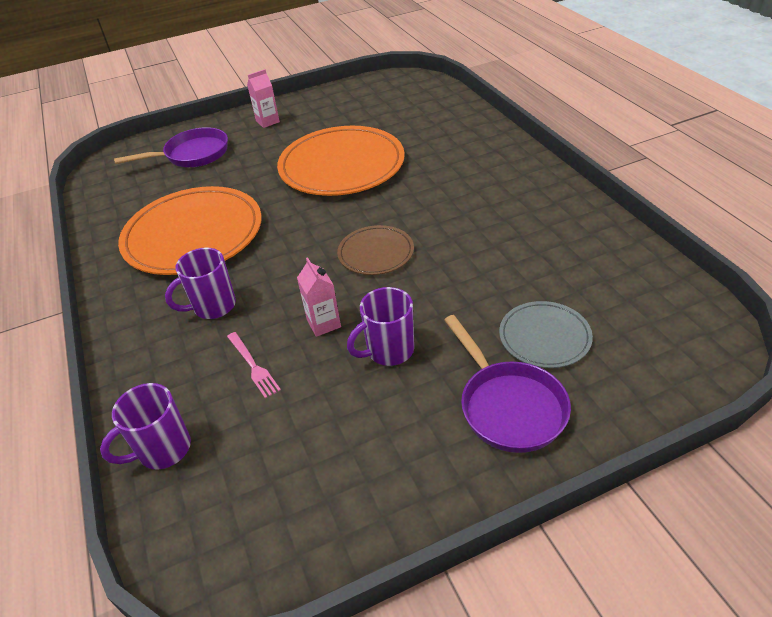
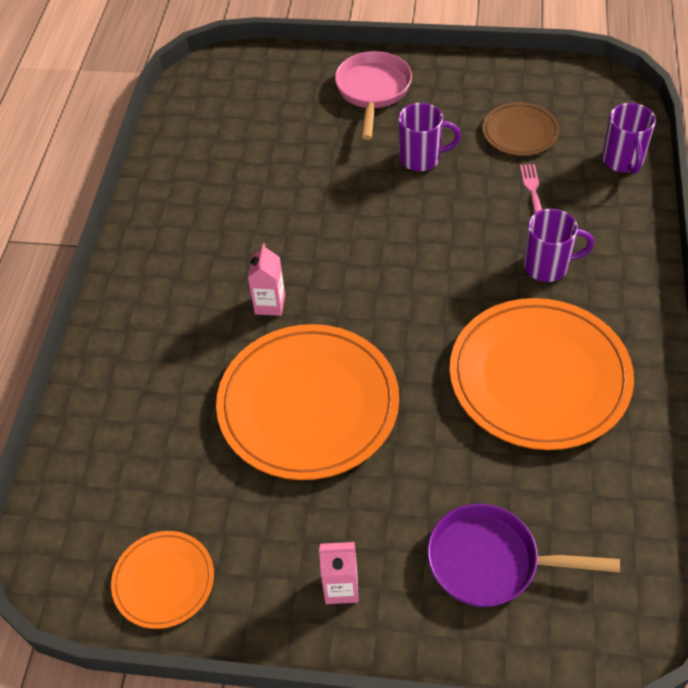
camera: 150 degrees left, 10 degrees up
(163, 450) = (623, 161): purple mug -> purple mug turned 90 degrees clockwise
(323, 323) = (457, 203): pink carton -> pink carton (270, 304)
(356, 94) = (163, 581): none -> orange plate
(376, 253) = (365, 252): brown plate -> brown plate (520, 132)
(508, 406) = (373, 91): purple pan -> pink pan
(544, 337) = (305, 119): grey plate -> none

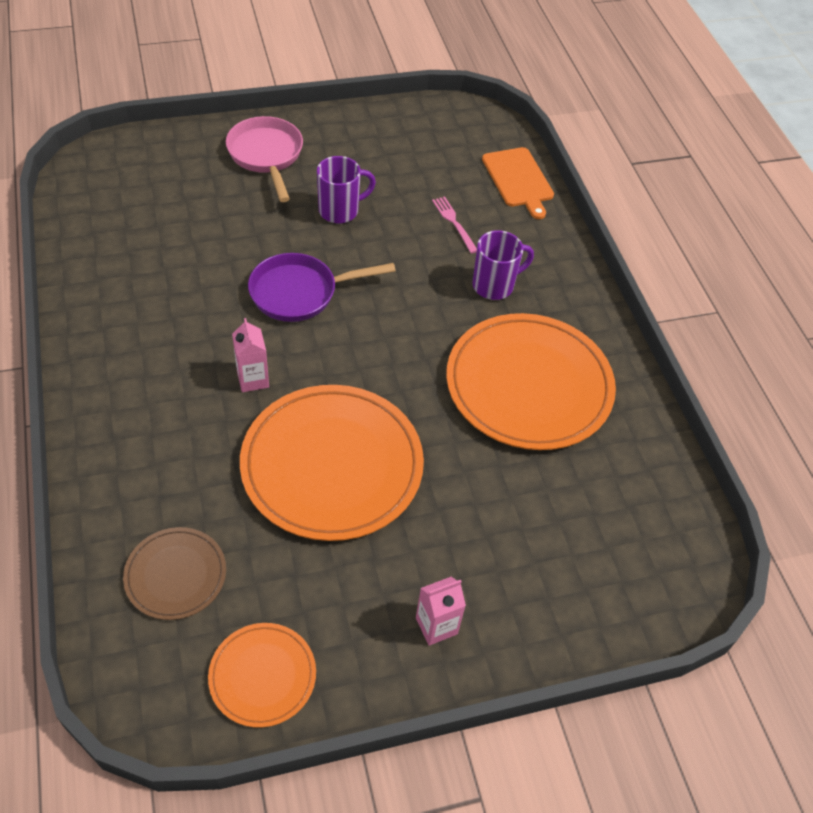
camera: 30 degrees left, 0 degrees up
(491, 562) = (557, 560): purple pan -> purple pan (300, 293)
(520, 132) = (419, 170): brown plate -> brown plate (175, 575)
(623, 161) = (518, 180): purple mug -> orange cutting board

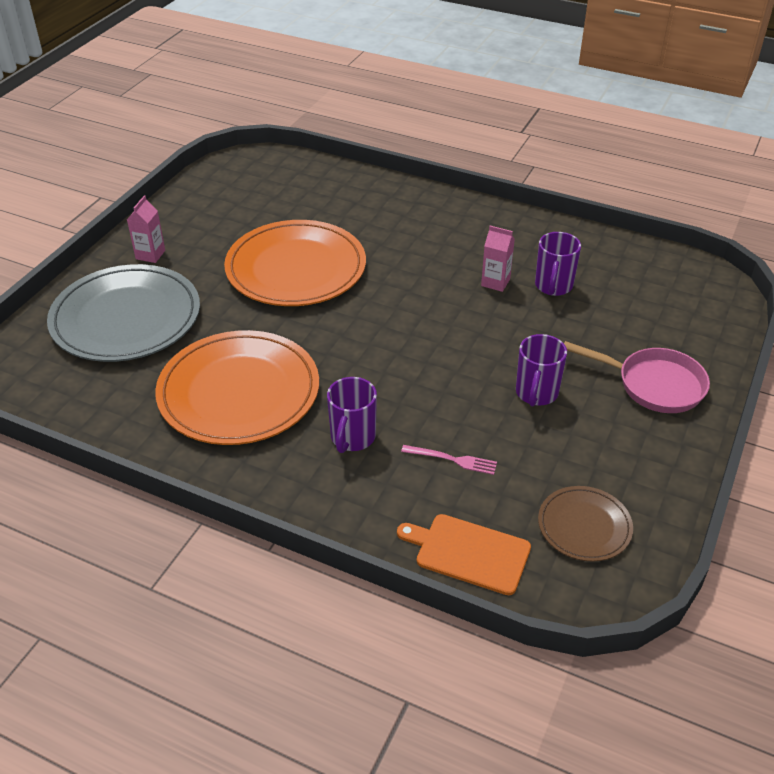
camera: 135 degrees right, 10 degrees down
(175, 575) = (300, 190): brown plate -> brown plate (584, 526)
(184, 258) = (553, 286): none -> purple mug
(253, 379) = (401, 268): pink carton -> pink carton (495, 282)
(262, 676) = (210, 192): orange plate -> none
(300, 293) = (459, 325): purple pan -> none
(543, 551) = (126, 318): none -> grey plate

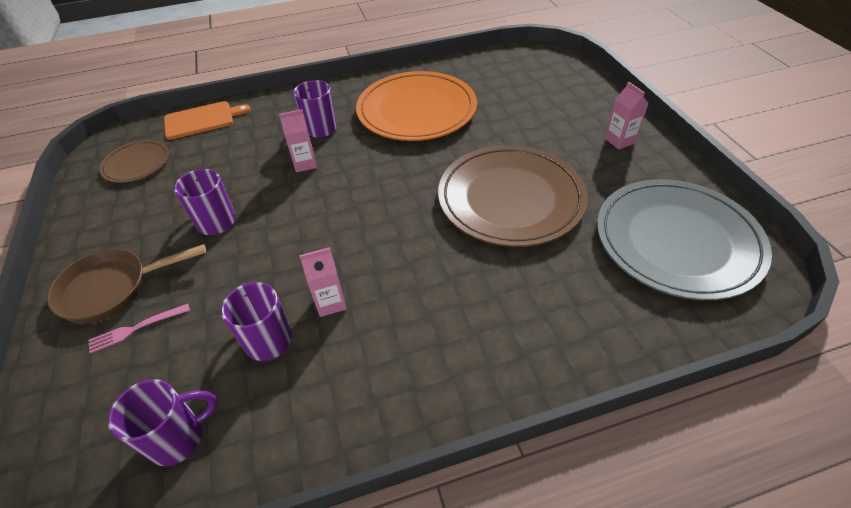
camera: 140 degrees right, 5 degrees up
(126, 318) = (547, 102): grey plate -> grey plate (677, 241)
(296, 268) = (510, 198): orange plate -> brown plate
(410, 402) = (305, 163): none -> pink carton
(453, 460) = (246, 151): pink fork -> pink fork (136, 328)
(636, 270) = (178, 438): none -> purple mug
(654, 385) = (112, 288): pink pan -> brown pan

